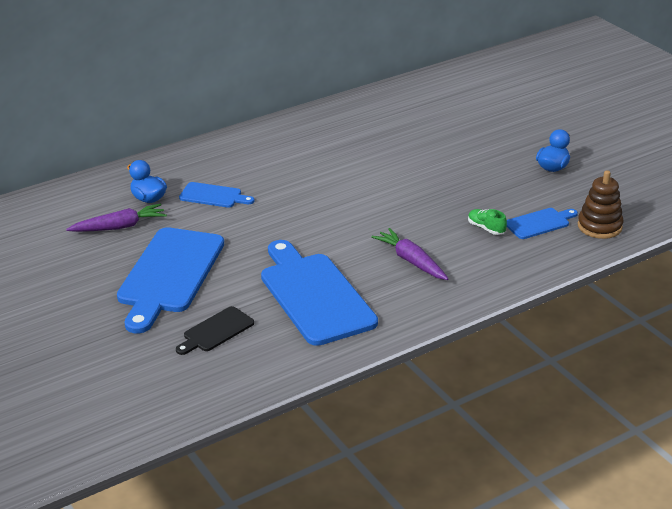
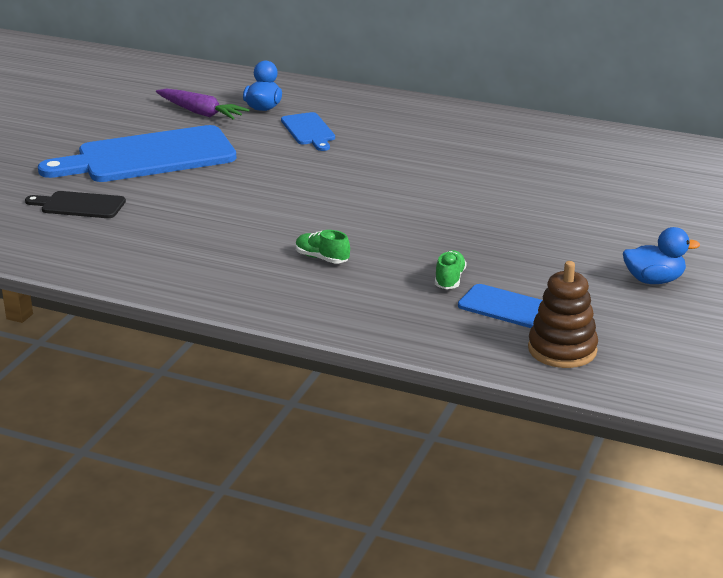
camera: 55 degrees right, 5 degrees down
(314, 295) = (194, 230): blue cutting board -> none
(411, 261) = (322, 258): purple carrot -> green shoe

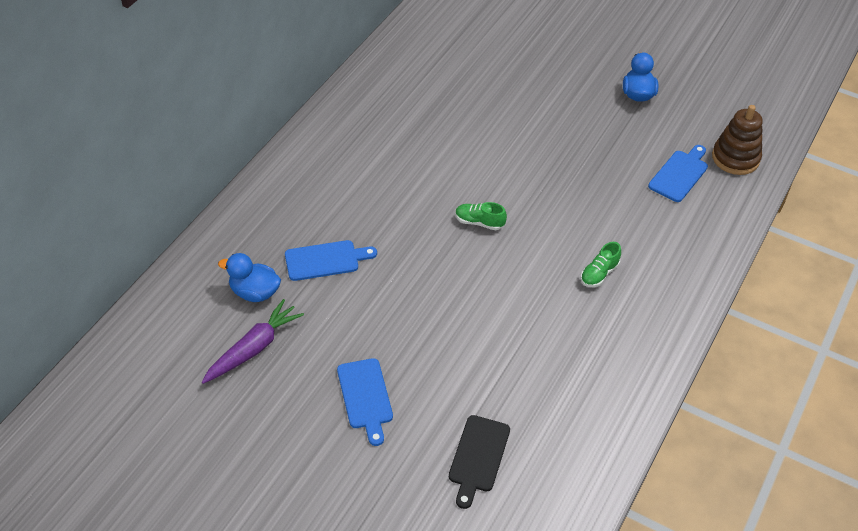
camera: 85 degrees left, 20 degrees up
(148, 157) = (365, 397): blue cutting board -> blue cutting board, size x0.48
(449, 279) = (636, 200): green shoe -> green shoe (479, 222)

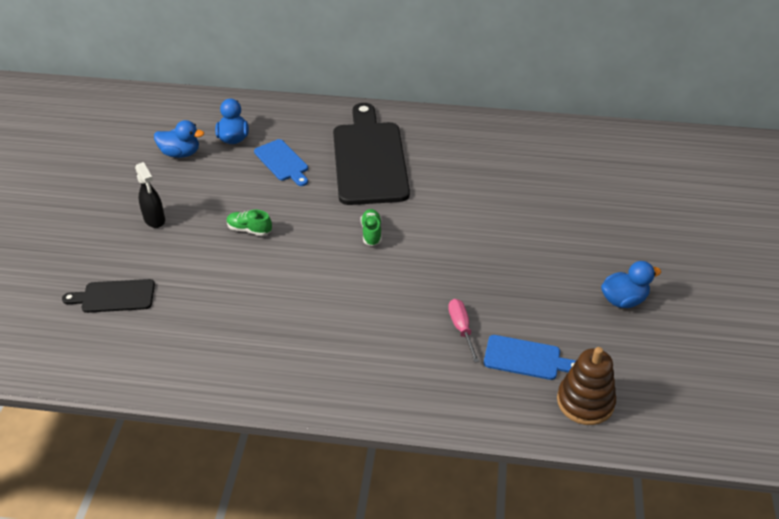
camera: 70 degrees right, 5 degrees down
(253, 348) = (180, 153): purple carrot -> blue duck
(362, 189) = (369, 159): none -> black cutting board
(365, 397) = (154, 220): blue cutting board -> black spray bottle
(599, 274) = (351, 326): green shoe -> green shoe (249, 230)
(631, 201) = (461, 328): none -> pink screwdriver

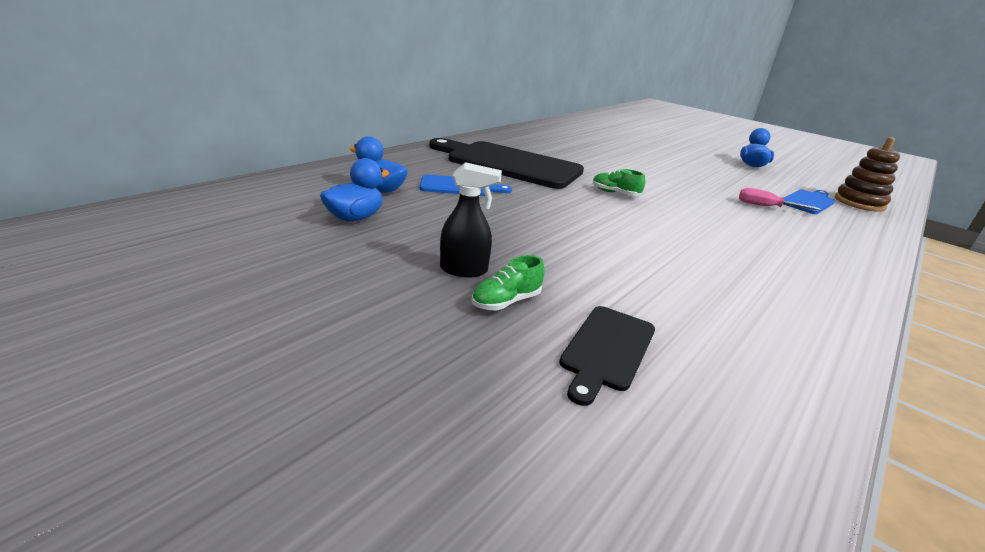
camera: 60 degrees left, 15 degrees down
(249, 230) = (553, 231): green shoe -> green shoe (506, 302)

